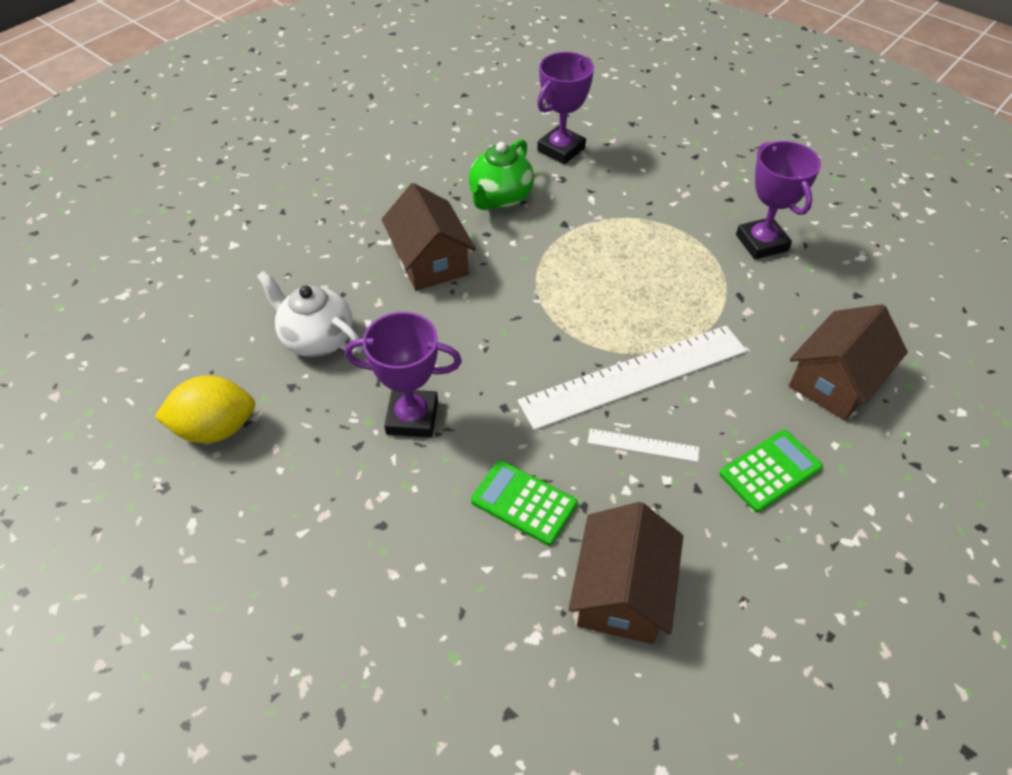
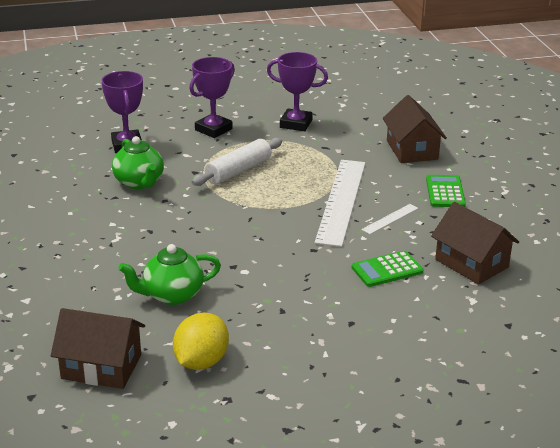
camera: 55 degrees left, 20 degrees down
(317, 339) = (172, 295): white teapot -> green teapot
(412, 417) = (283, 283): purple trophy -> purple trophy (213, 129)
(430, 260) = (160, 228): brown house -> brown house (101, 367)
(603, 254) = (238, 171): none -> white rolling pin

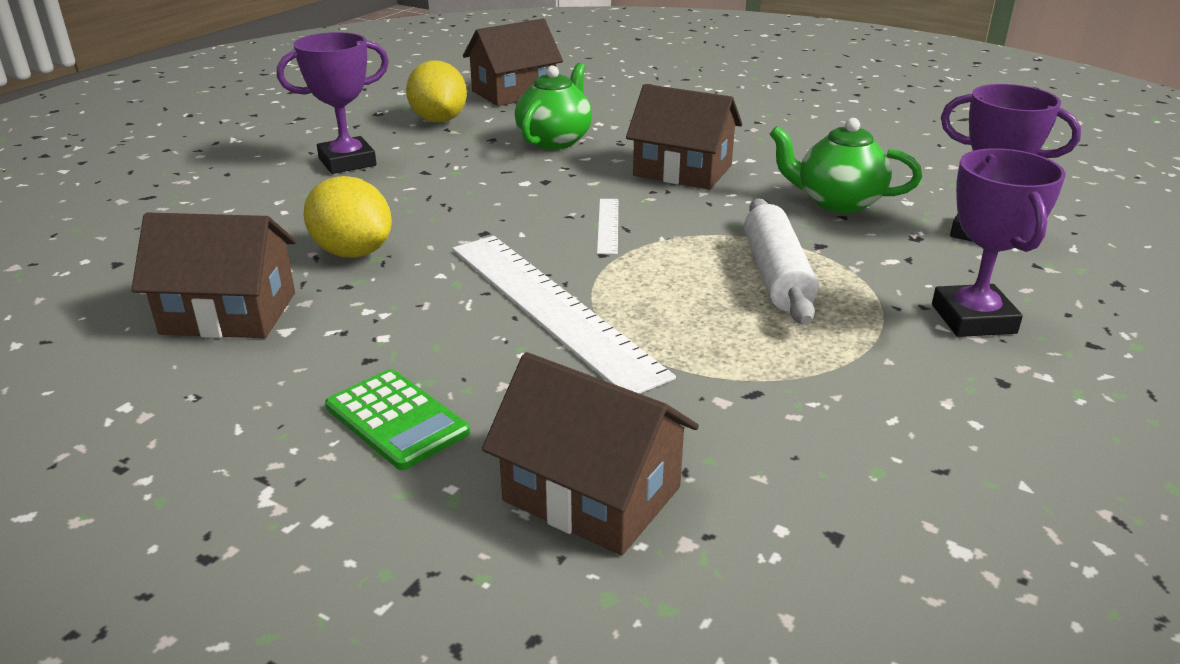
camera: 135 degrees right, 0 degrees up
(158, 234) = (682, 171): none -> brown house
(296, 124) = (906, 416): purple trophy -> purple trophy (347, 162)
(387, 270) = (352, 252): green calculator -> yellow lemon
(390, 219) = (436, 318): white ruler -> white ruler (608, 225)

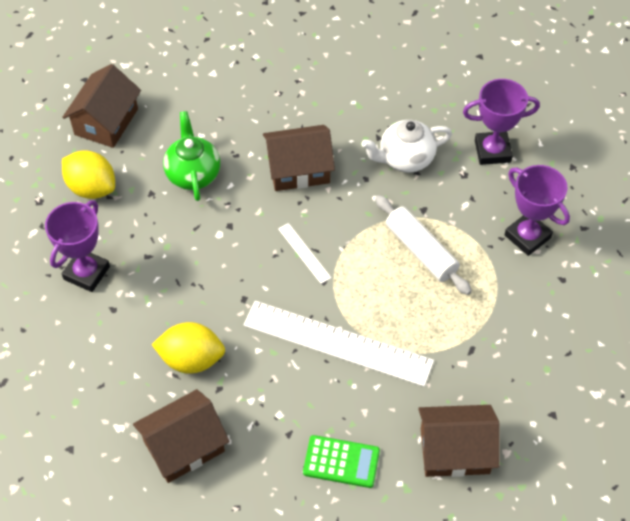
camera: 35 degrees left, 25 degrees up
(837, 202) = (405, 159): green teapot -> white teapot

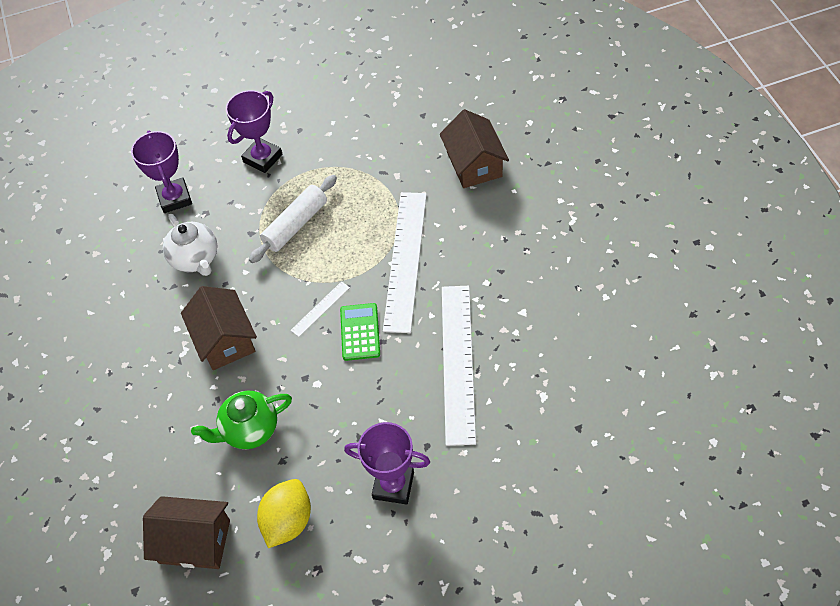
camera: 100 degrees left, 0 degrees up
(184, 446) = (541, 340): brown house -> none
(191, 359) = (457, 362): yellow lemon -> white ruler
(341, 461) = (511, 230): green calculator -> green calculator (360, 332)

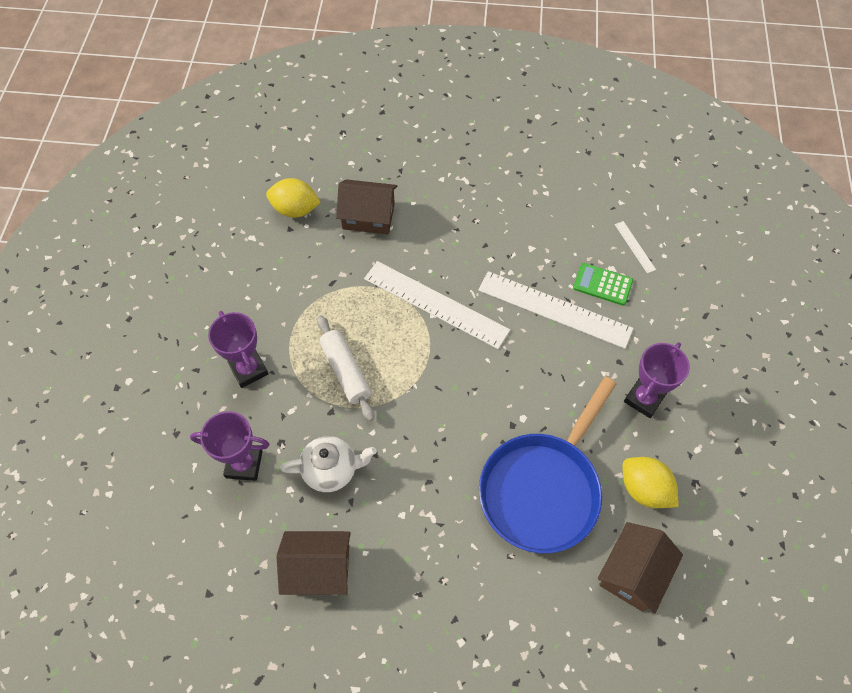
camera: 70 degrees left, 5 degrees up
(225, 339) = (438, 476): brown house -> brown house (319, 569)
(249, 430) = (543, 488): green teapot -> blue pan
(320, 309) = (448, 386): white ruler -> white ruler (635, 247)
(360, 332) = (489, 366): green calculator -> green calculator (602, 284)
(446, 108) = (295, 210): none -> yellow lemon

